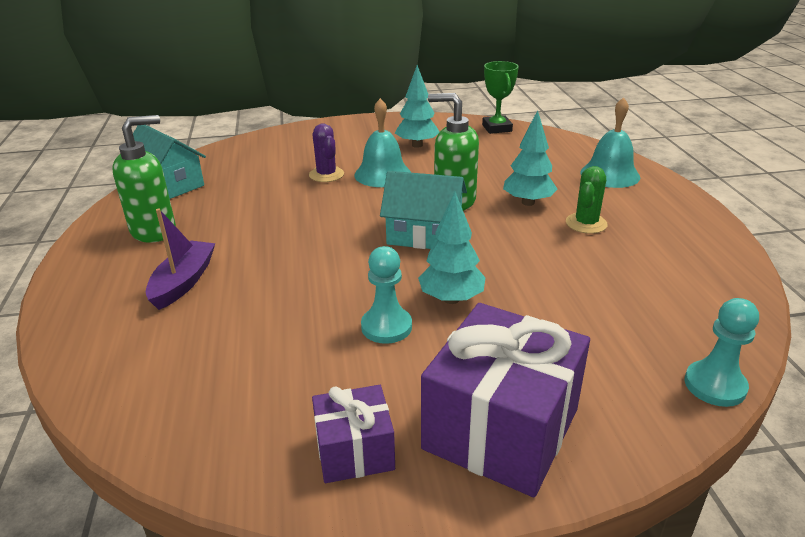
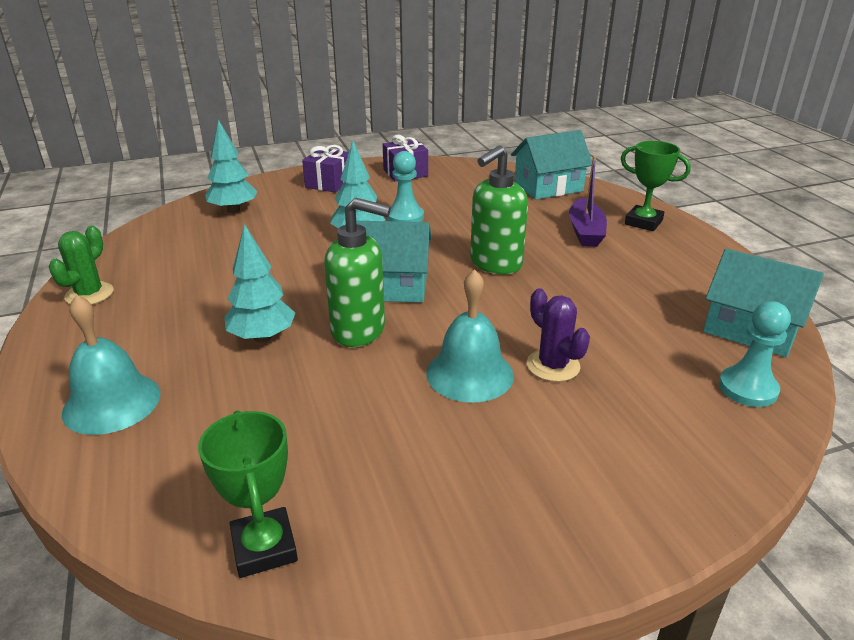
camera: 170 degrees right, 0 degrees up
(100, 290) = (643, 222): none -> green trophy
(140, 376) = (548, 187): none -> turquoise house
(154, 231) = (674, 269): green soap dispenser -> green soap dispenser (495, 264)
(417, 145) = (435, 458): turquoise tree -> turquoise tree (233, 210)
(501, 429) = (329, 183): purple gift -> purple gift, size x0.54
(586, 223) = (204, 312): green cactus -> green cactus (89, 294)
(715, 385) = (191, 205): turquoise pawn -> turquoise pawn (747, 388)

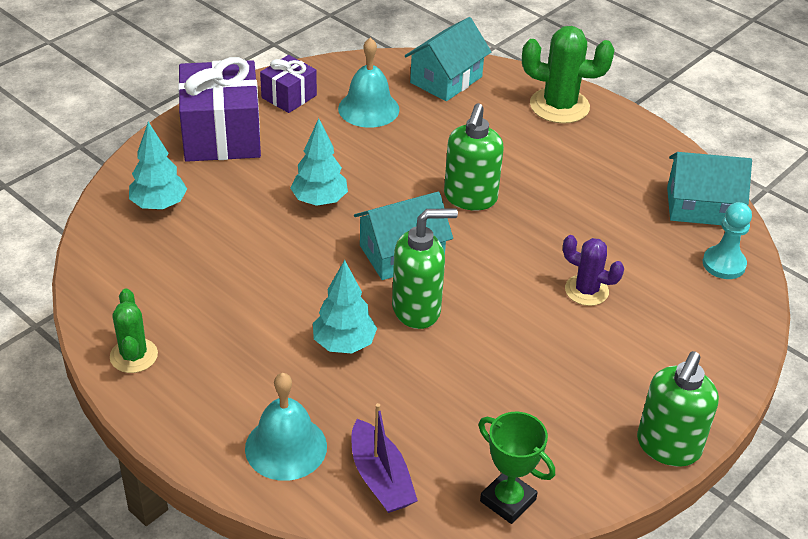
camera: 30 degrees left, 10 degrees up
(329, 183) = (221, 135): purple gift -> purple gift, size x1.86
(405, 217) = (343, 162): turquoise pawn -> none
(469, 373) = (533, 319): turquoise bell -> turquoise bell (368, 109)
(525, 567) = (668, 447): none -> green soap dispenser
(585, 231) = (518, 133): purple boat -> purple boat (380, 478)
(643, 222) = (559, 106): green trophy -> green cactus

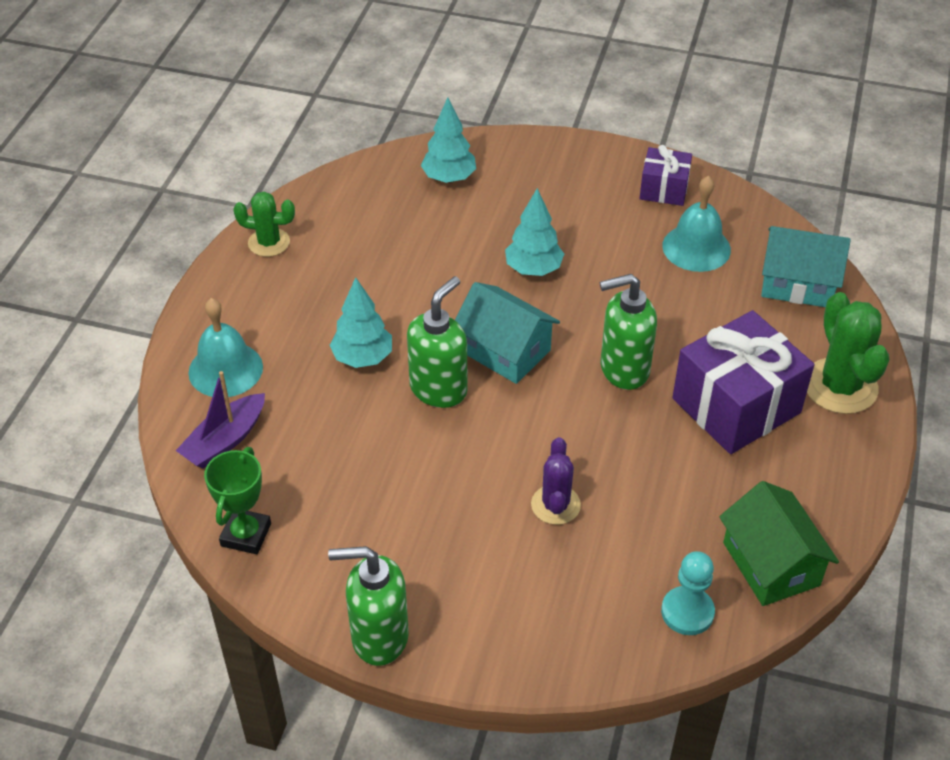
camera: 65 degrees right, 5 degrees up
(134, 356) = (269, 242): green cactus -> green cactus turned 45 degrees clockwise
(221, 135) = (570, 173): purple gift -> purple gift (736, 406)
(417, 309) = (439, 389): green soap dispenser -> green soap dispenser turned 105 degrees counterclockwise
(700, 206) = (771, 564): turquoise house -> green house

